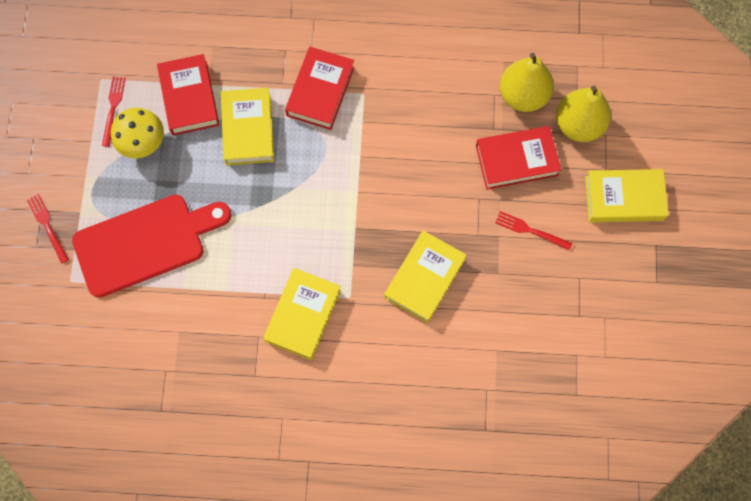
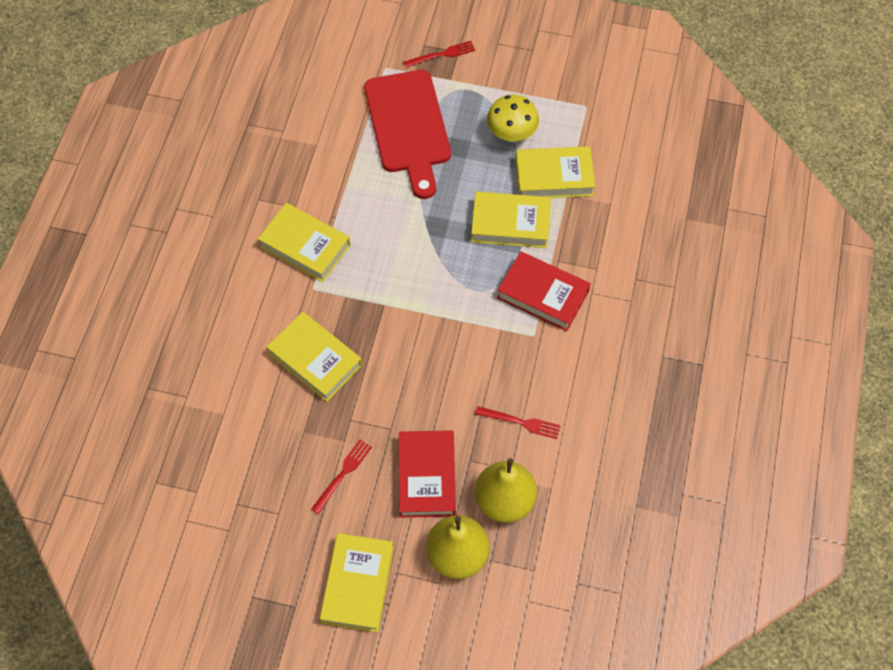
camera: 100 degrees right, 10 degrees down
(113, 108) = (553, 113): red fork -> red fork (521, 422)
(189, 98) = (554, 177): red book -> yellow book

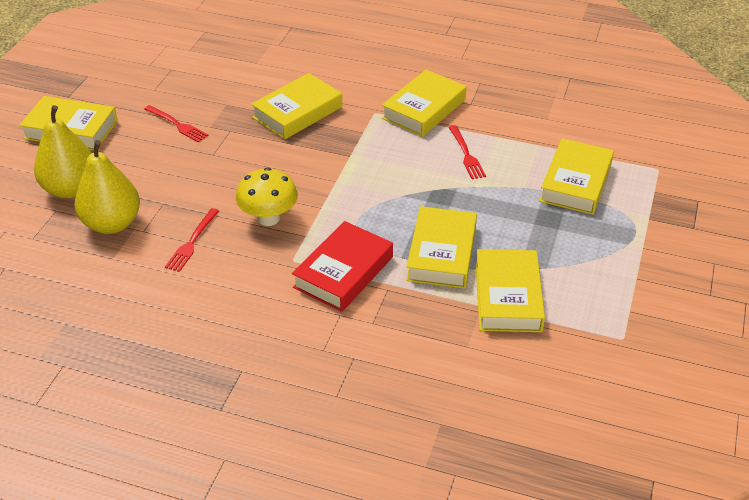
camera: 95 degrees right, 20 degrees down
(408, 127) = (575, 182): red cutting board -> yellow book
(426, 476) = (156, 174): red book -> none
(442, 54) = (686, 214): red fork -> red fork (466, 155)
(511, 134) = (571, 264): yellow mushroom -> yellow mushroom (268, 218)

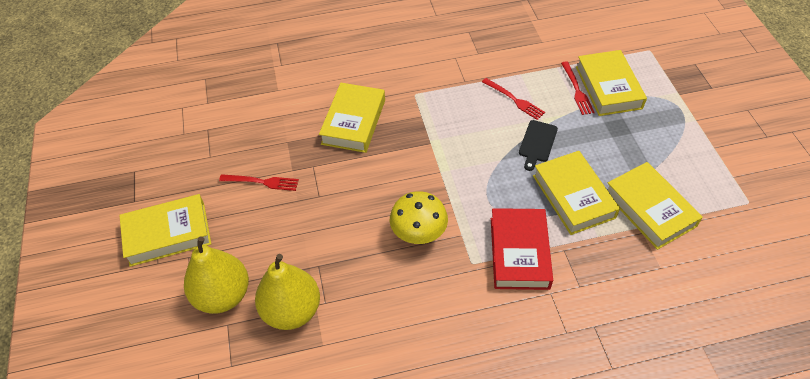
camera: 30 degrees left, 10 degrees up
(192, 242) = (377, 291): red fork -> red fork (577, 90)
(423, 109) = (448, 74): yellow book -> none
(452, 197) = (537, 143): none -> black cutting board

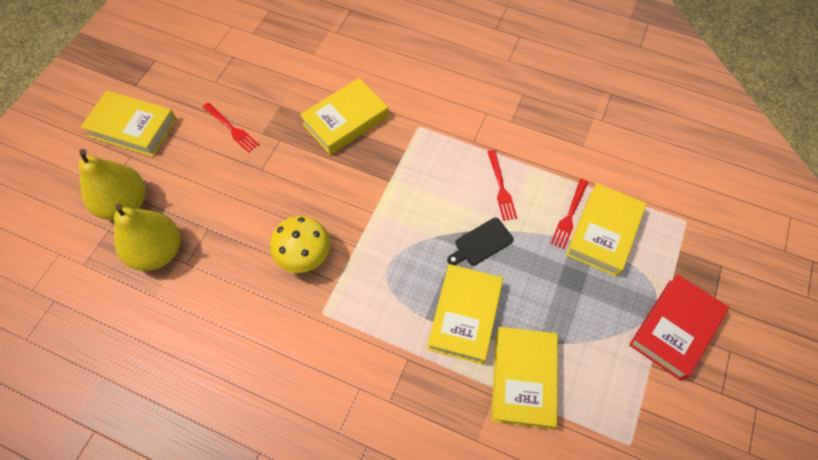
camera: 35 degrees right, 10 degrees up
(519, 252) = (368, 332): red book -> red book (674, 328)

